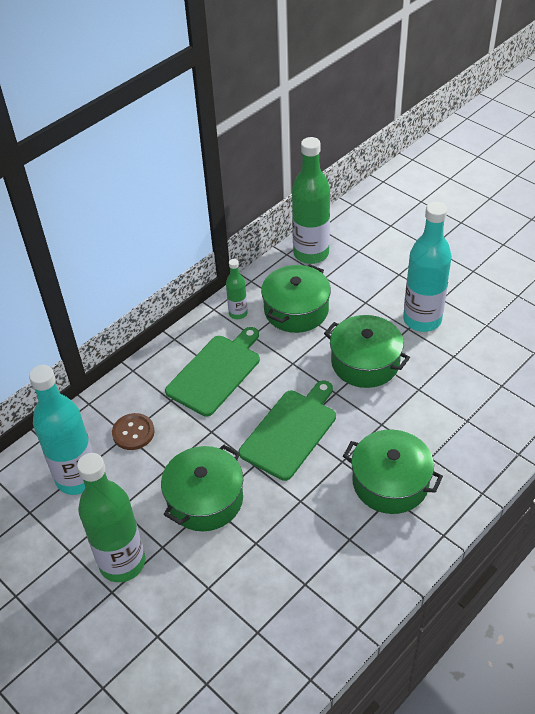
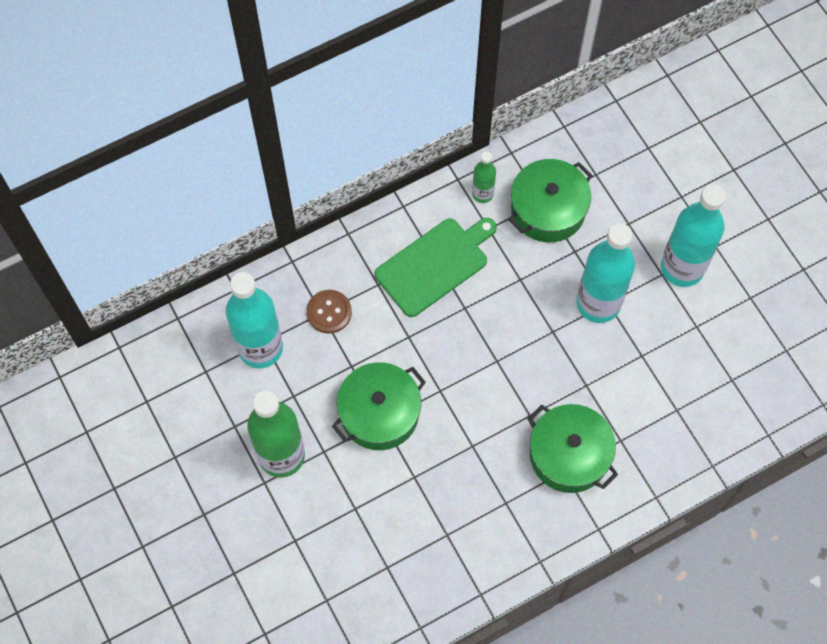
camera: 15 degrees right, 20 degrees up
(290, 431) = (489, 363): green cutting board -> none
(311, 253) = (592, 134): green bottle -> none
(365, 362) = (598, 303): green pot -> turquoise bottle

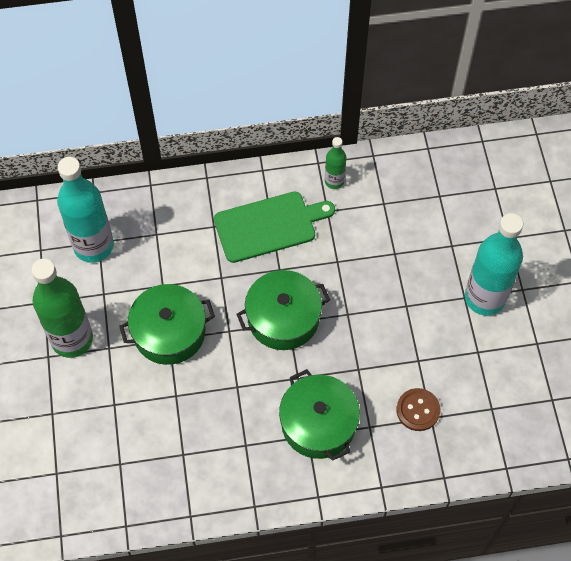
camera: 20 degrees right, 5 degrees down
(329, 312) = (163, 235): brown button -> brown button (418, 410)
(548, 209) = (385, 211): green pot -> green pot (283, 318)
(598, 303) = (397, 304): turquoise bottle -> none

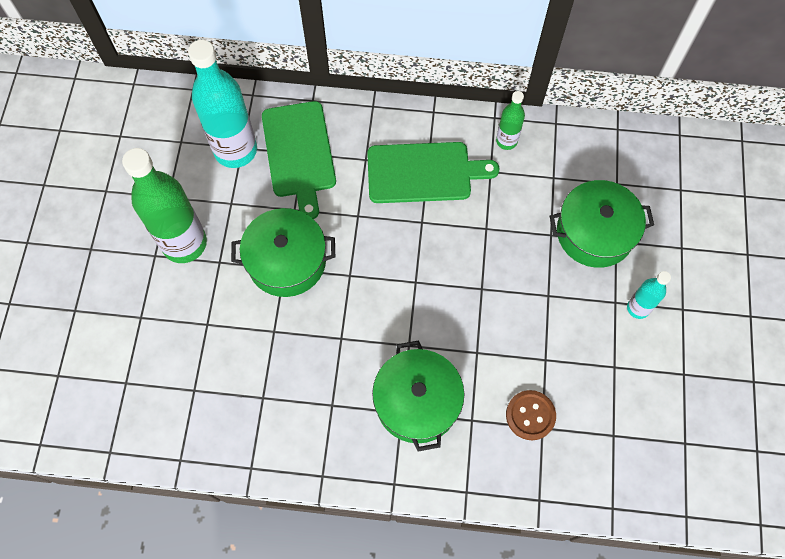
camera: 15 degrees right, 5 degrees up
(152, 235) = (299, 153): none -> green cutting board
(283, 318) = (411, 276): green pot -> green pot (594, 232)
(485, 298) = (638, 308): turquoise bottle -> turquoise bottle, size x0.50

